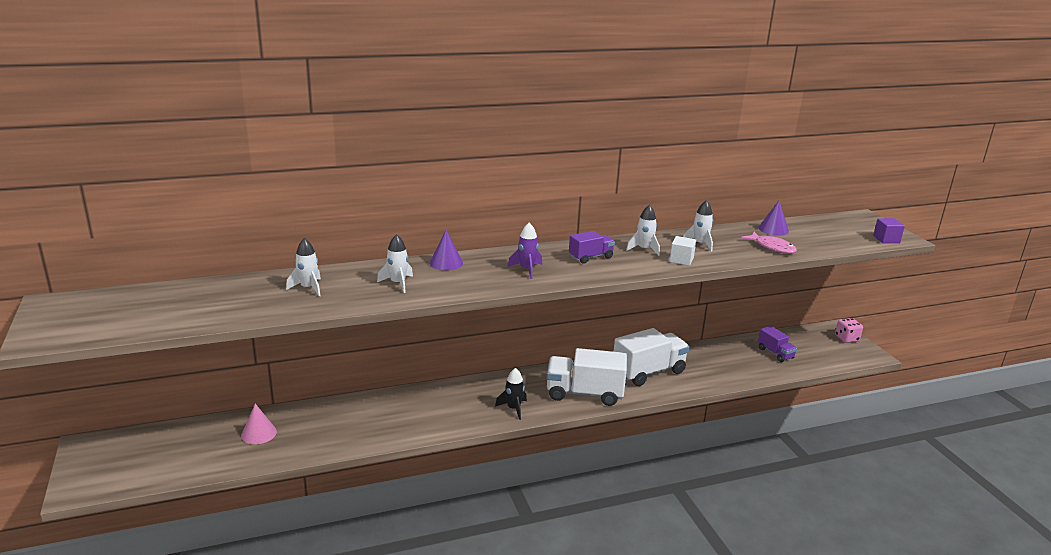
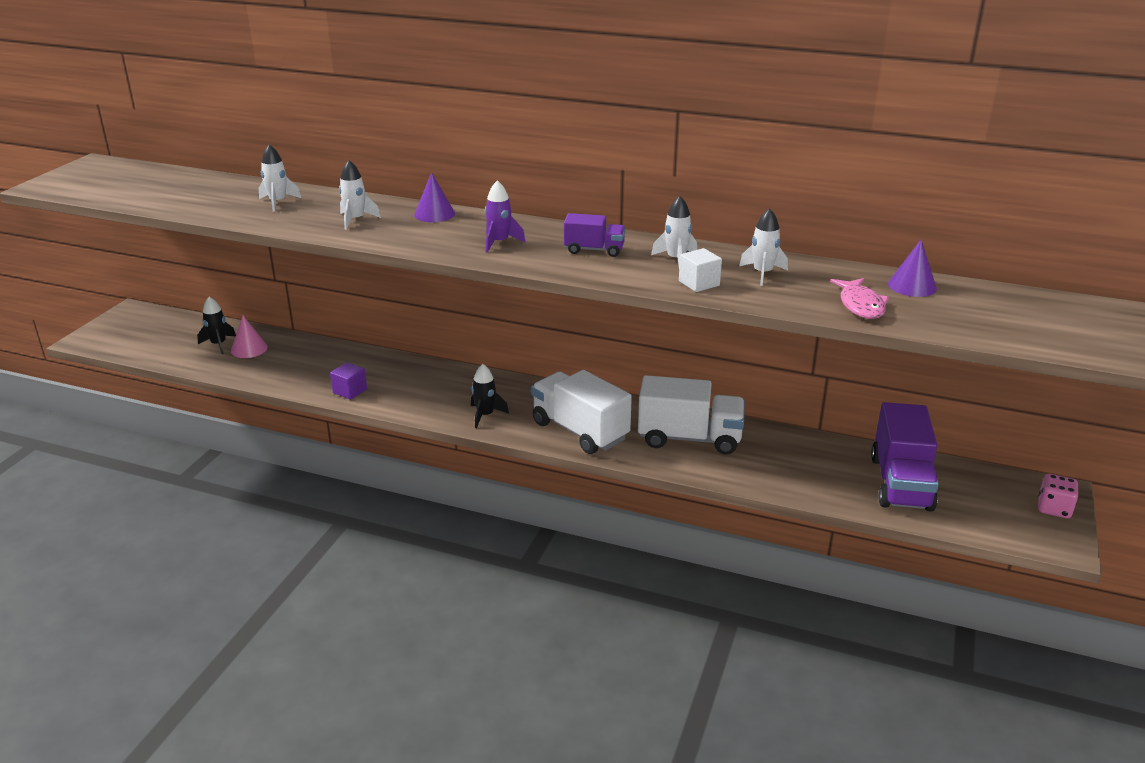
camera: 40 degrees right, 5 degrees up
(224, 440) = (219, 344): none -> black rocket
(775, 353) = (901, 483): purple truck -> purple truck, size x1.86
(886, 239) = (1084, 348): purple cube -> purple cube (350, 391)

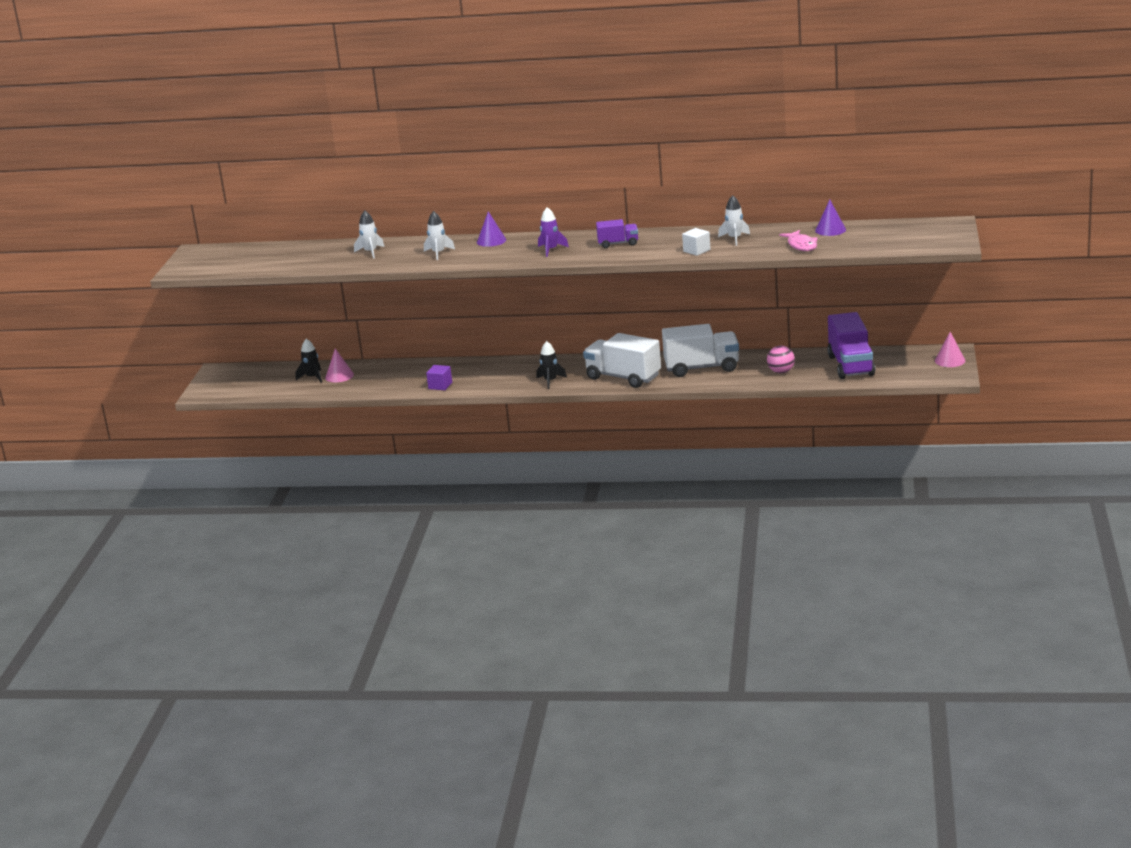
camera: 10 degrees left, 5 degrees down
(676, 259) = (675, 240): white rocket -> none
(797, 471) = (781, 372): none -> pink ball
(1054, 508) = (950, 360): pink dice -> pink cone

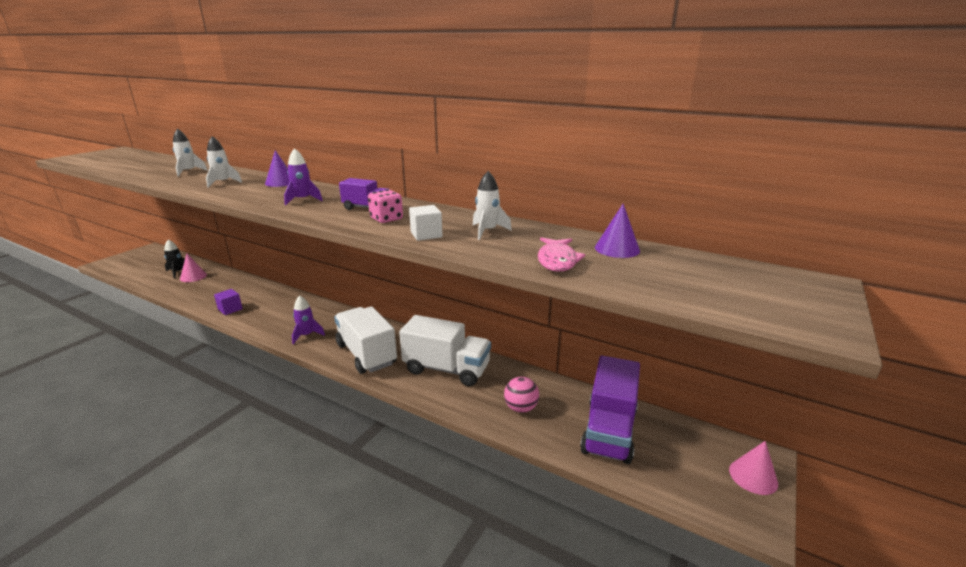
camera: 20 degrees right, 0 degrees up
(550, 381) = (307, 335): black rocket -> purple rocket
(649, 247) = (386, 219): none -> pink dice

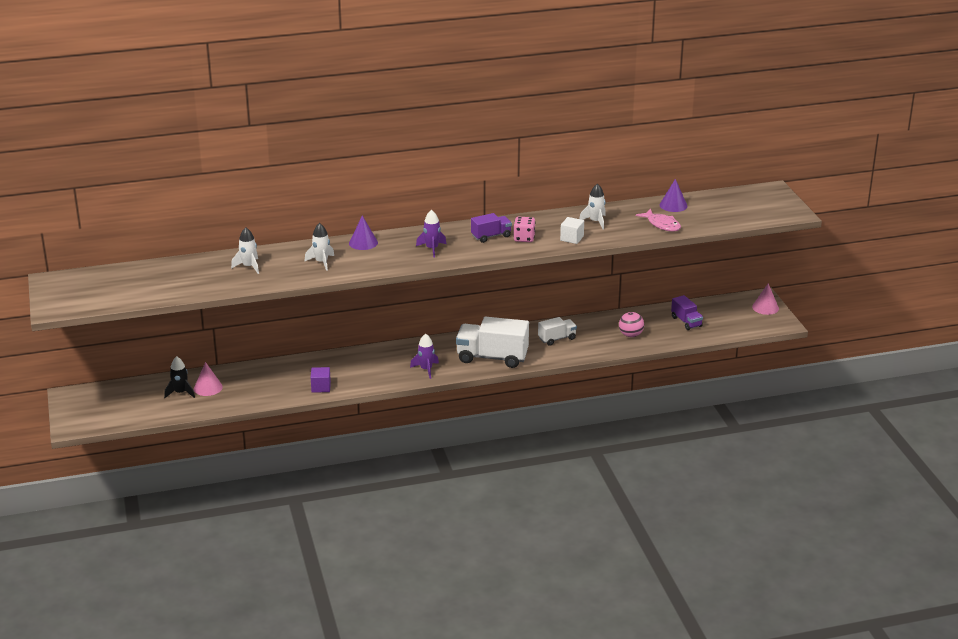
camera: 45 degrees left, 5 degrees up
(447, 369) = (557, 339): white truck -> white truck, size x0.54
(609, 430) = (686, 322): purple truck -> purple truck, size x0.54

